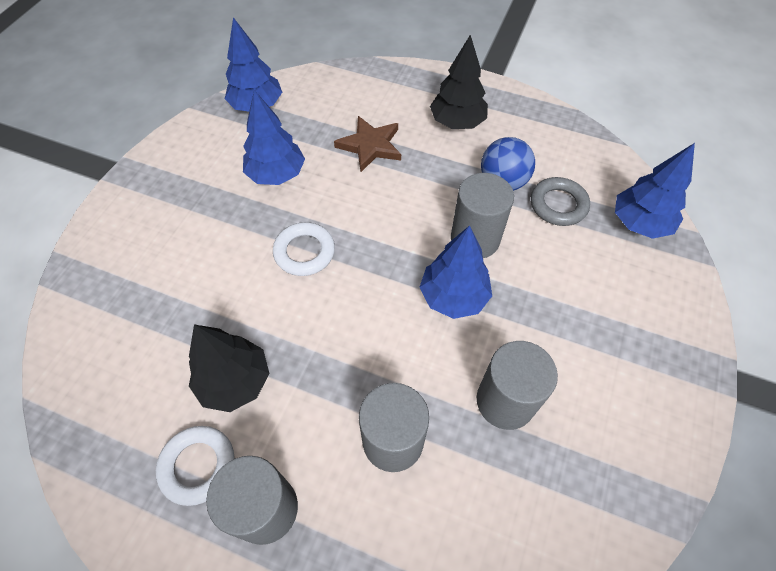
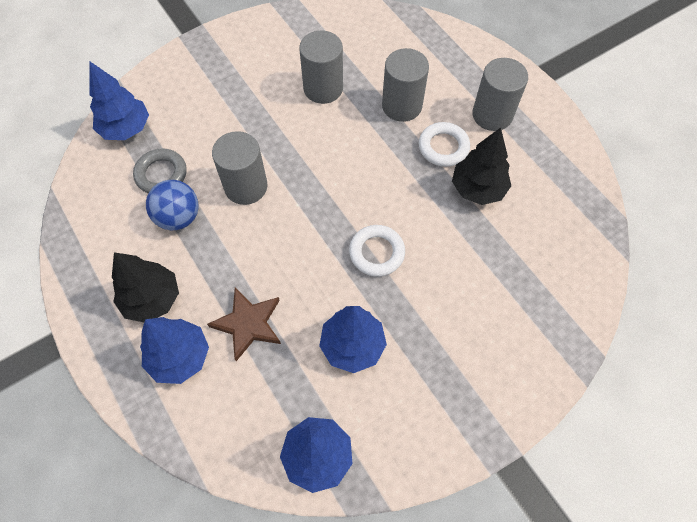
camera: 145 degrees left, 5 degrees up
(198, 466) = (522, 155): white ring -> white ring (443, 147)
(453, 297) = (298, 157): blue tree -> blue tree (180, 357)

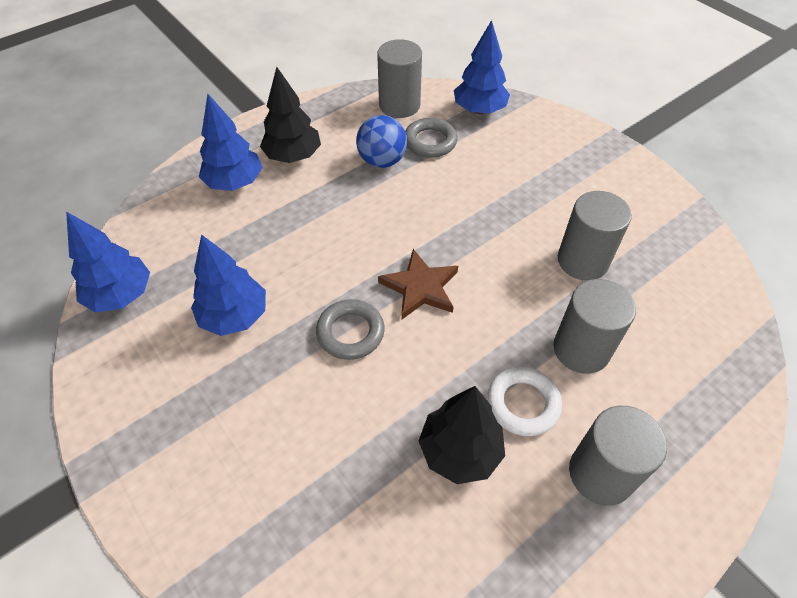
camera: 85 degrees right, 10 degrees down
(246, 186) = (425, 206): grey cylinder -> grey cylinder (399, 105)
(248, 324) = (265, 227): brown star -> brown star (420, 287)
(376, 253) = (350, 332): white ring -> grey ring

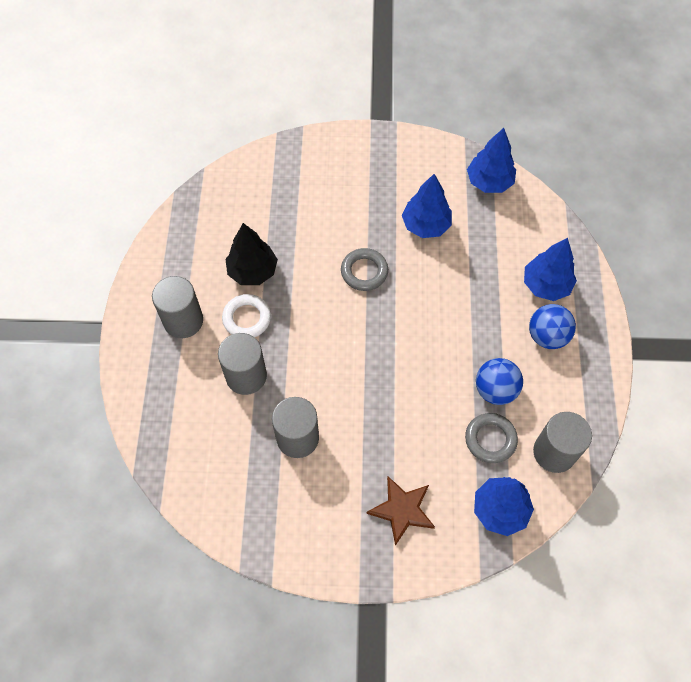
camera: 130 degrees right, 10 degrees up
(293, 156) = (547, 336): black tree -> blue ball
(420, 287) = (362, 328): brown star -> brown star (402, 510)

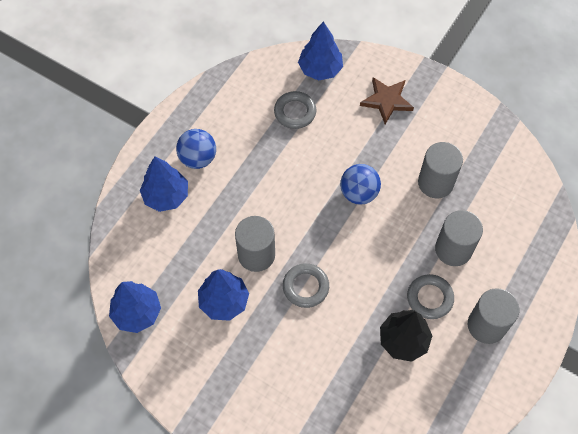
camera: 150 degrees left, 0 degrees up
(247, 318) = (429, 298): white ring -> grey ring
(495, 390) = (266, 141): blue ball -> blue ball (359, 193)
(554, 452) = (257, 83): grey cylinder -> grey cylinder (256, 254)

